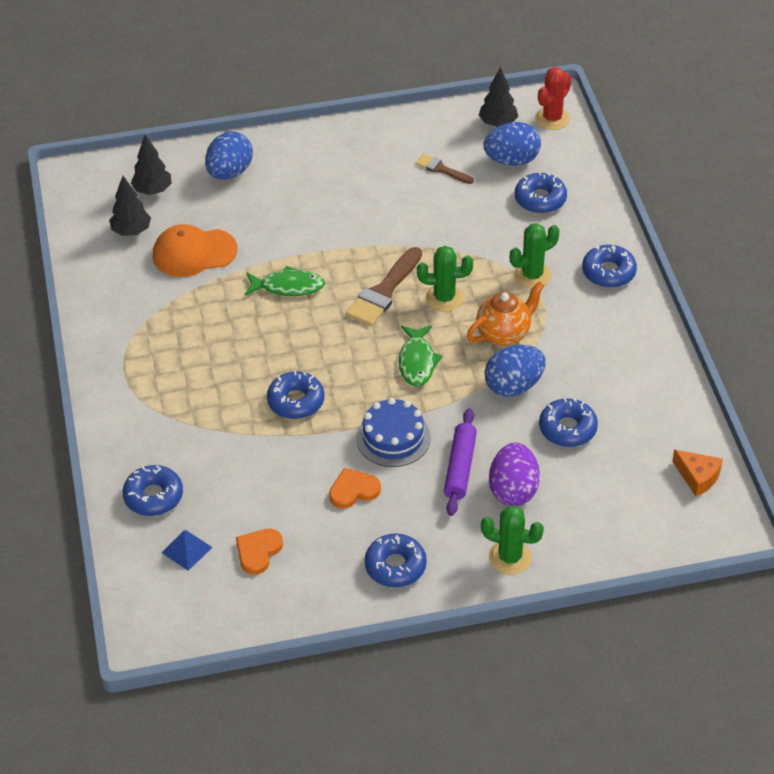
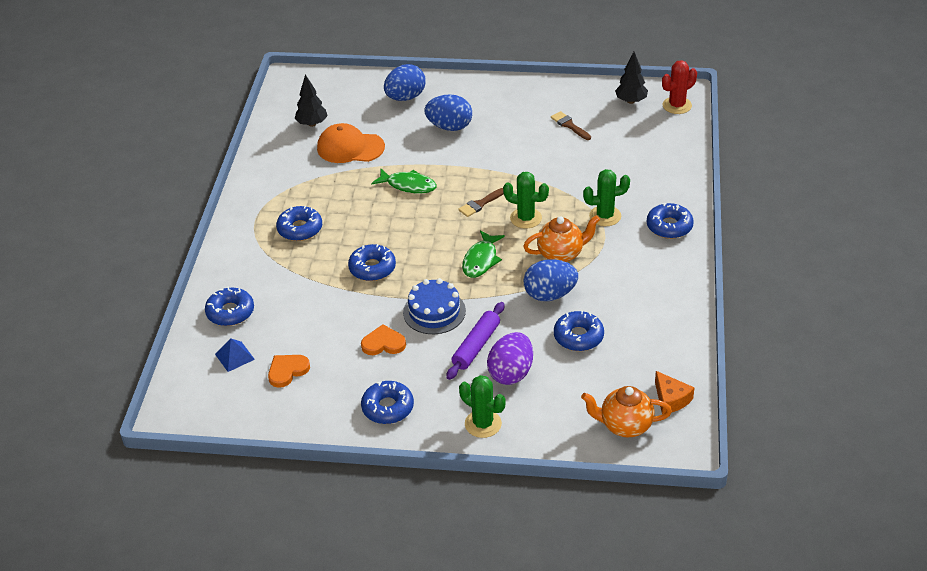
camera: 20 degrees right, 5 degrees down
(152, 190) = (342, 99): black tree -> none
(383, 292) = (480, 204): brown brush -> brown brush, size x0.57
(511, 160) = (629, 129): blue egg -> blue egg (449, 127)
(540, 199) = (638, 162): blue donut -> blue donut (300, 229)
(662, 520) = (625, 426): none -> orange teapot

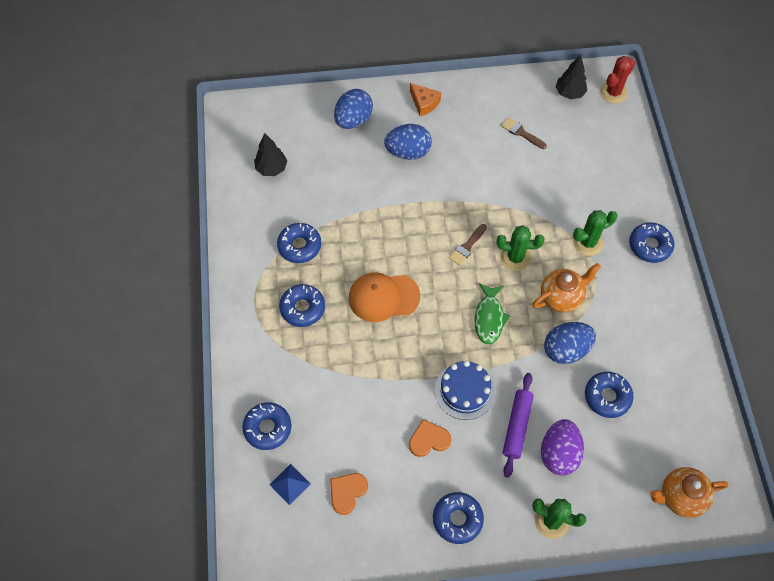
camera: 15 degrees left, 20 degrees up
(350, 147) = (319, 194): orange cap -> orange cap (383, 297)
(372, 268) = (389, 346): blue donut -> blue donut (299, 246)
(408, 185) = (391, 234): green fish -> none
(671, 399) = (711, 457): orange cheese -> orange cheese (424, 103)

